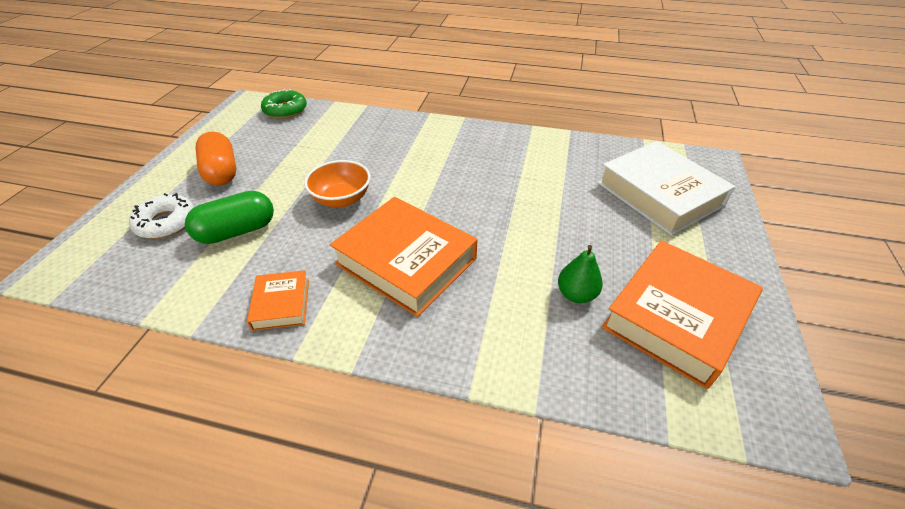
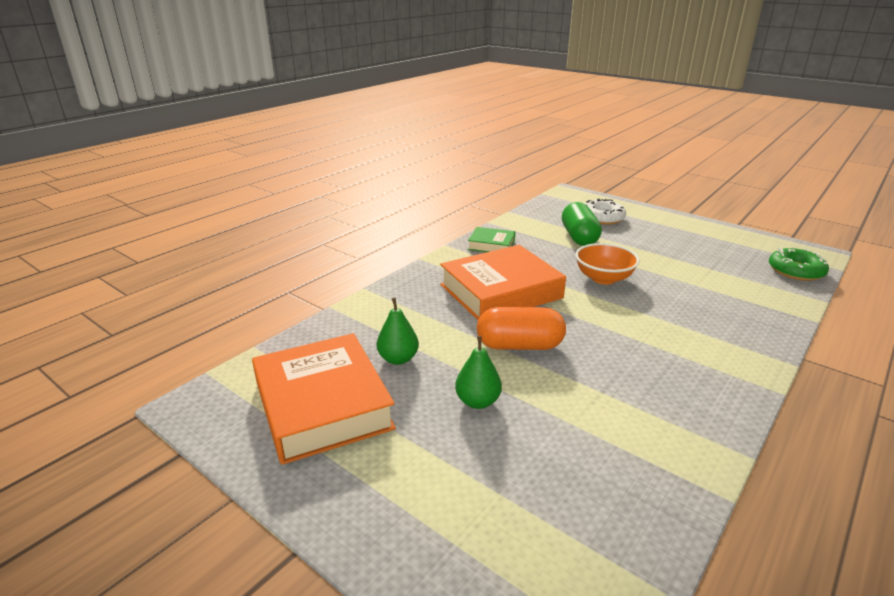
camera: 115 degrees right, 15 degrees down
(221, 172) = (667, 236): orange capsule -> orange capsule (519, 345)
(281, 304) = (491, 245): orange book -> green book
(583, 228) = (478, 401): none -> green pear
(659, 194) = (502, 513): white book -> none

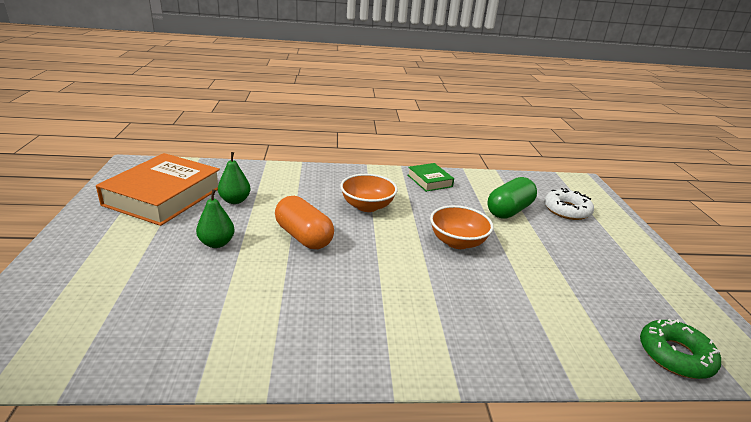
camera: 45 degrees right, 0 degrees up
(501, 291) = (367, 206): orange book -> orange bowl

